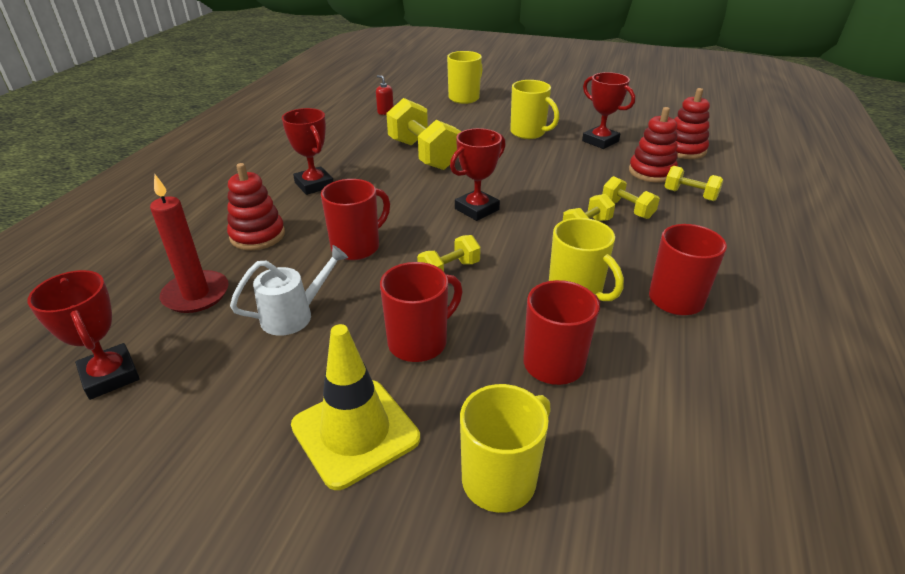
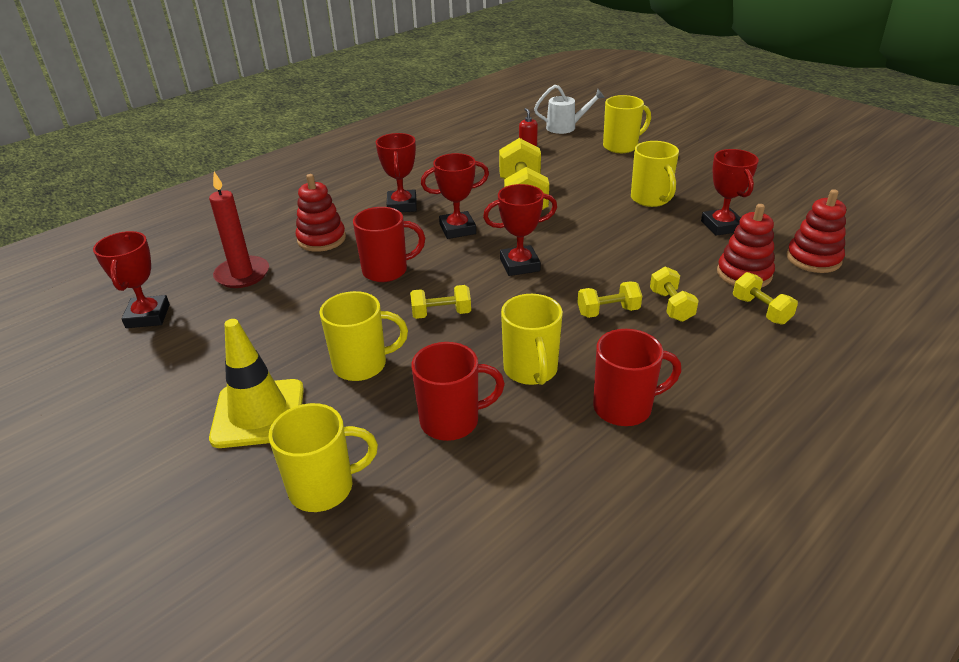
camera: 30 degrees right, 0 degrees up
(295, 315) = (293, 312): white watering can -> white watering can (566, 127)
(390, 193) = (457, 229): none -> red trophy
(419, 342) = (362, 365): red mug -> yellow mug

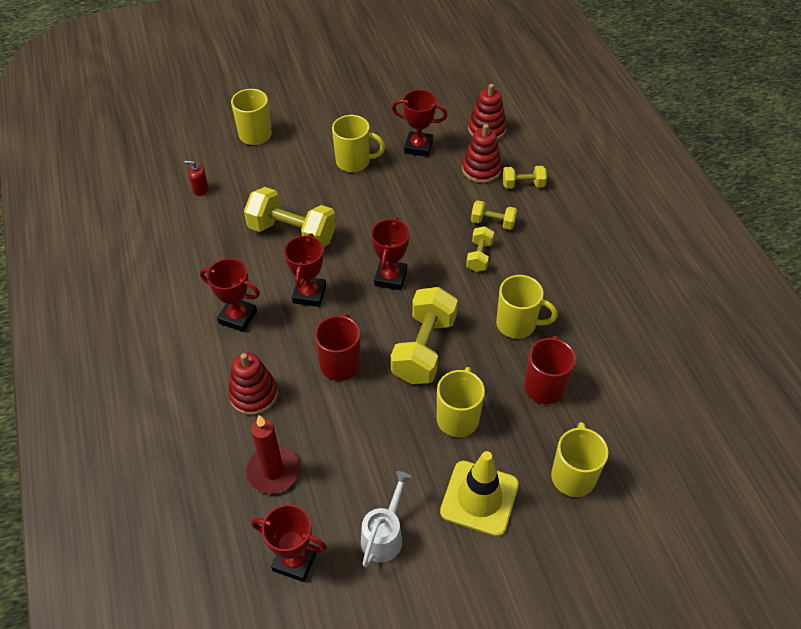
camera: 65 degrees left, 15 degrees up
(441, 314) = (424, 349): yellow dumbbell -> yellow dumbbell, size x1.93
(566, 127) = (186, 148): white watering can -> white watering can (384, 535)
(624, 407) = (576, 295): red mug -> none

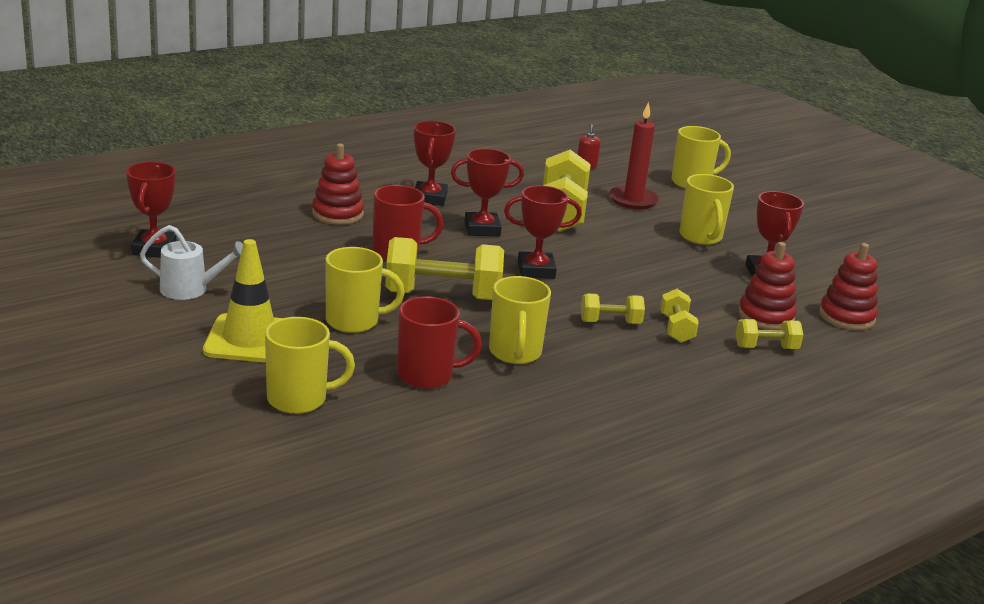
camera: 70 degrees right, 25 degrees down
(273, 471) = (251, 231): red candle -> red candle (633, 200)
(523, 185) = (766, 348): yellow dumbbell -> yellow dumbbell turned 75 degrees counterclockwise

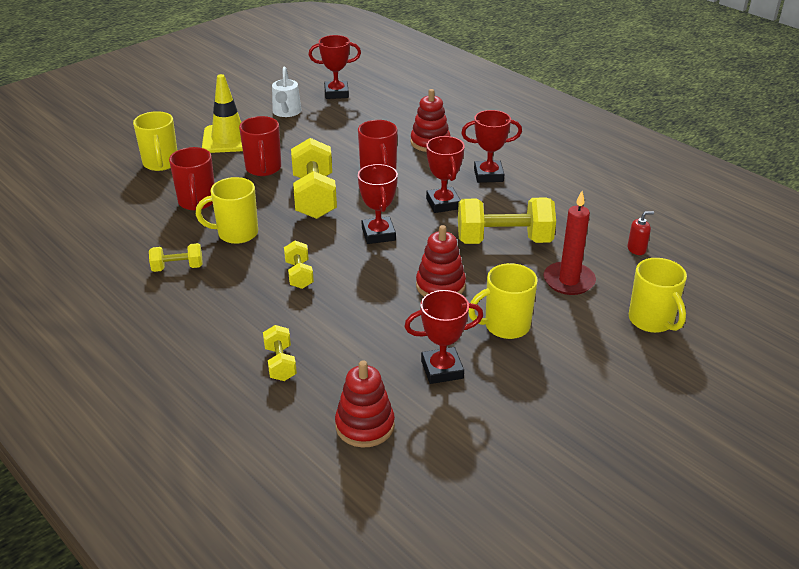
camera: 85 degrees right, 10 degrees up
(354, 321) = (263, 169): yellow mug -> red mug
(676, 329) = (299, 310): yellow dumbbell -> yellow dumbbell (177, 268)
(765, 316) = (343, 366): red stacking toy -> red stacking toy (440, 286)

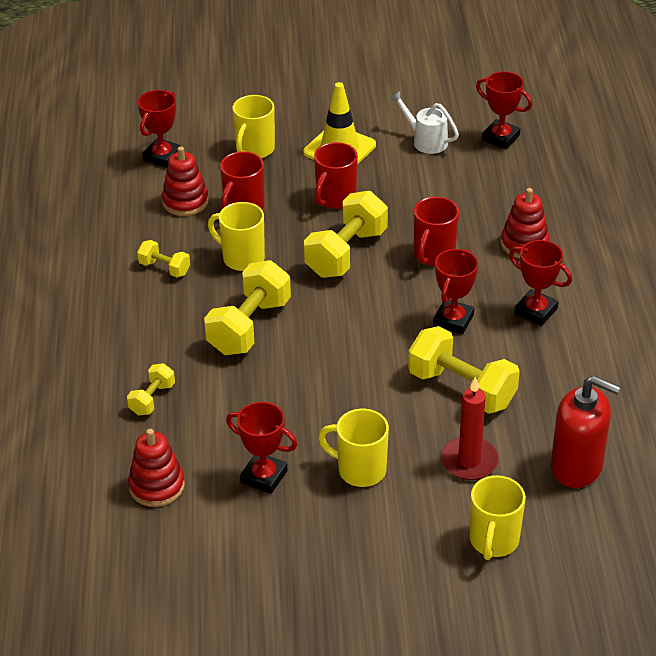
camera: 40 degrees right, 5 degrees up
(286, 112) = (425, 141): white watering can -> white watering can turned 90 degrees clockwise
(299, 275) = (249, 327): yellow dumbbell -> yellow dumbbell, size x1.93
(378, 234) = (358, 322): red trophy -> red trophy (162, 156)
(440, 286) = (351, 402): red stacking toy -> red stacking toy (185, 202)
(636, 249) = (576, 467): red soap dispenser -> red soap dispenser, size x2.44

